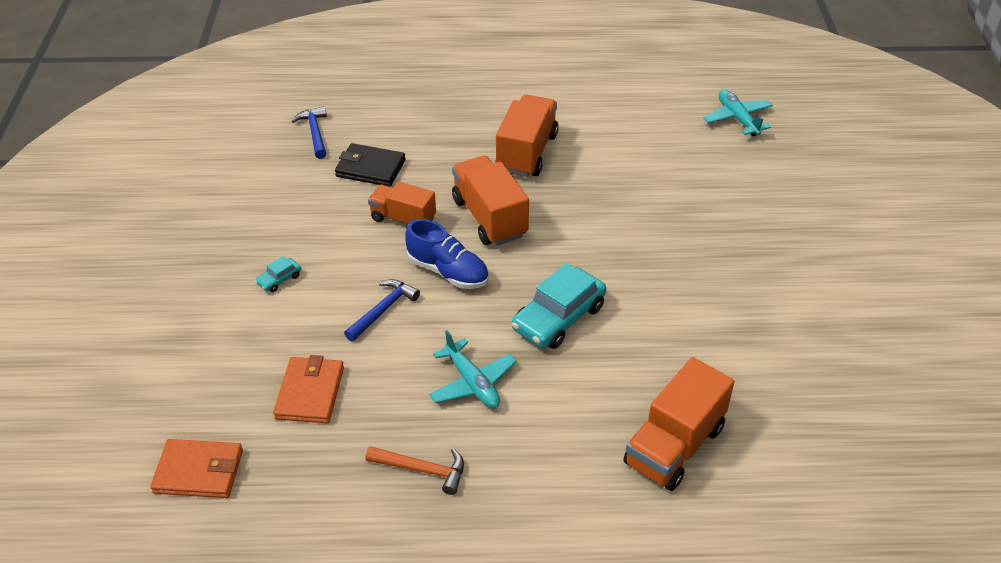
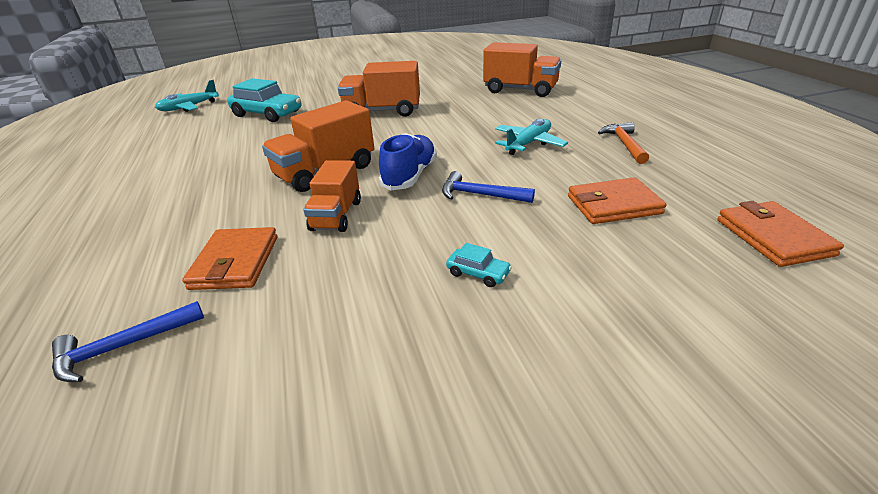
camera: 105 degrees left, 10 degrees down
(370, 168) = (235, 262): black wallet -> orange wallet
(526, 153) = (219, 173): orange truck -> orange truck (382, 111)
(559, 318) = (439, 128): turquoise car -> turquoise car (267, 114)

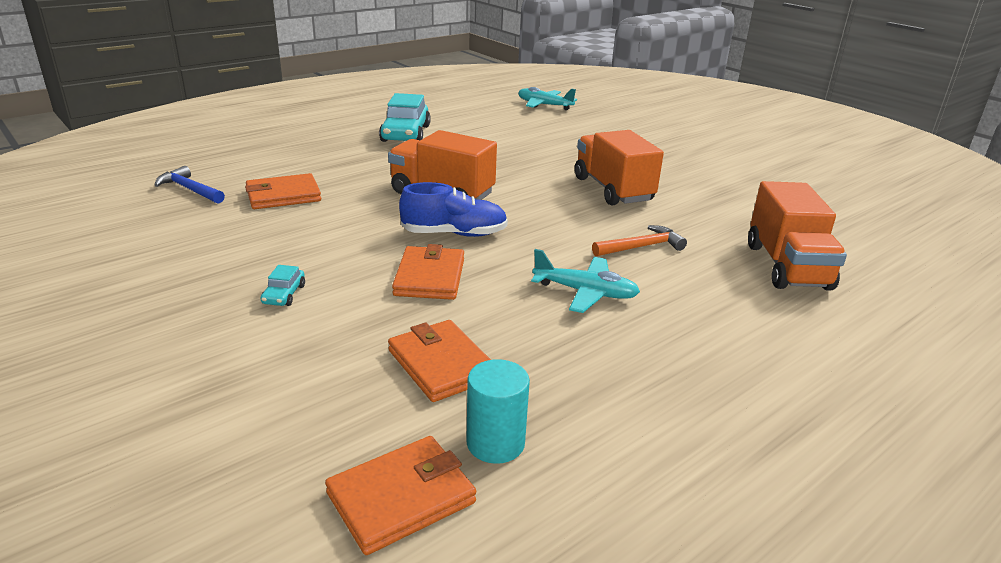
camera: 65 degrees right, 5 degrees down
(267, 114) = (556, 138): turquoise car -> turquoise car (405, 134)
(336, 215) = (362, 216): orange truck -> none
(480, 195) = (430, 277): blue hammer -> orange wallet
(624, 144) = (638, 370): orange hammer -> orange hammer (641, 247)
(706, 197) = (495, 443): none -> turquoise cylinder

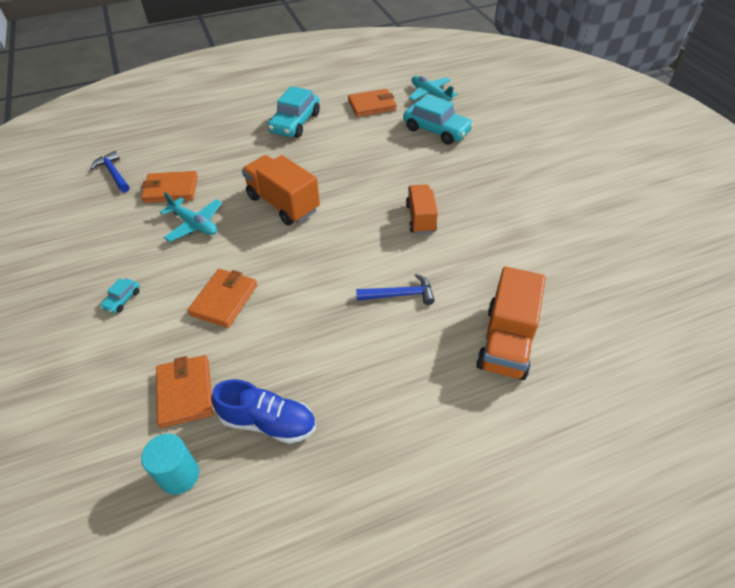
camera: 20 degrees right, 20 degrees up
(401, 498) = (101, 506): orange wallet -> orange wallet (372, 105)
(454, 234) = (267, 254): blue shoe -> blue shoe (268, 422)
(573, 128) = (436, 130): none -> turquoise car
(585, 292) = (325, 339): turquoise plane -> turquoise plane (194, 224)
(612, 189) = (420, 218): orange truck -> orange truck, size x0.65
(641, 247) = (399, 294): orange hammer -> blue hammer

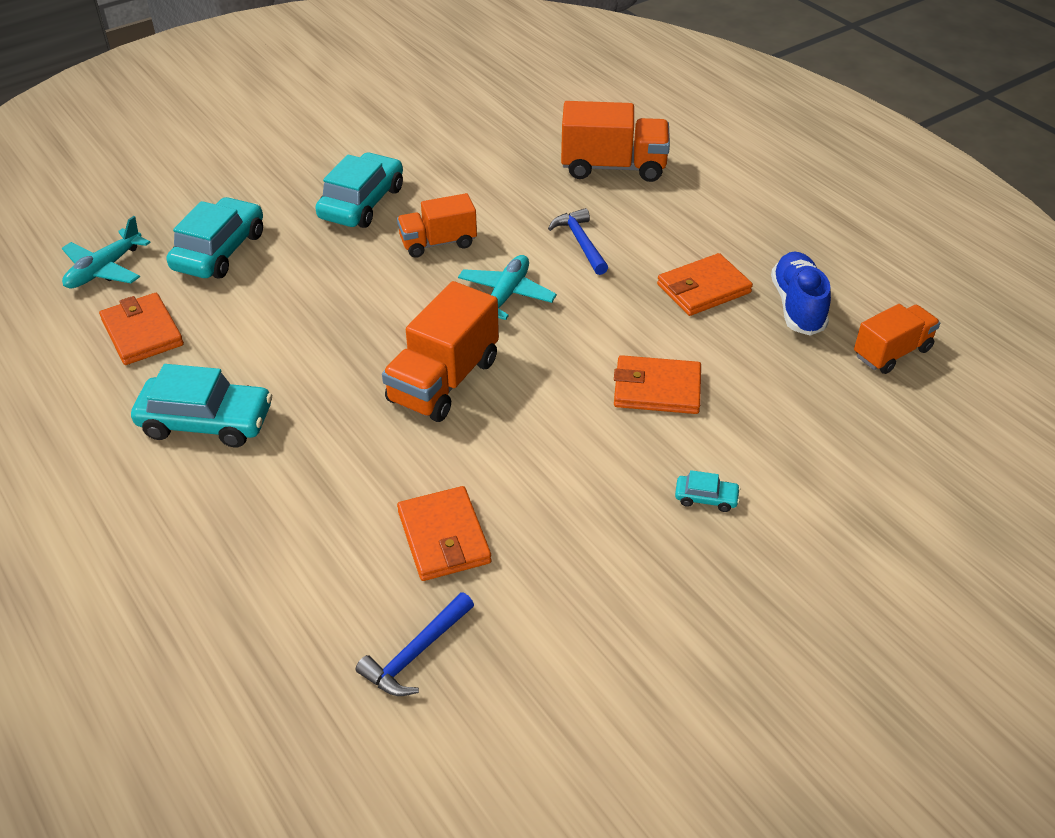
camera: 105 degrees left, 5 degrees down
(179, 475) = (891, 352): turquoise cylinder -> orange truck
(185, 392) = (803, 380): orange wallet -> orange wallet (703, 288)
(194, 224) = (523, 472): turquoise plane -> turquoise plane (506, 295)
(476, 188) = (362, 203): none -> turquoise car

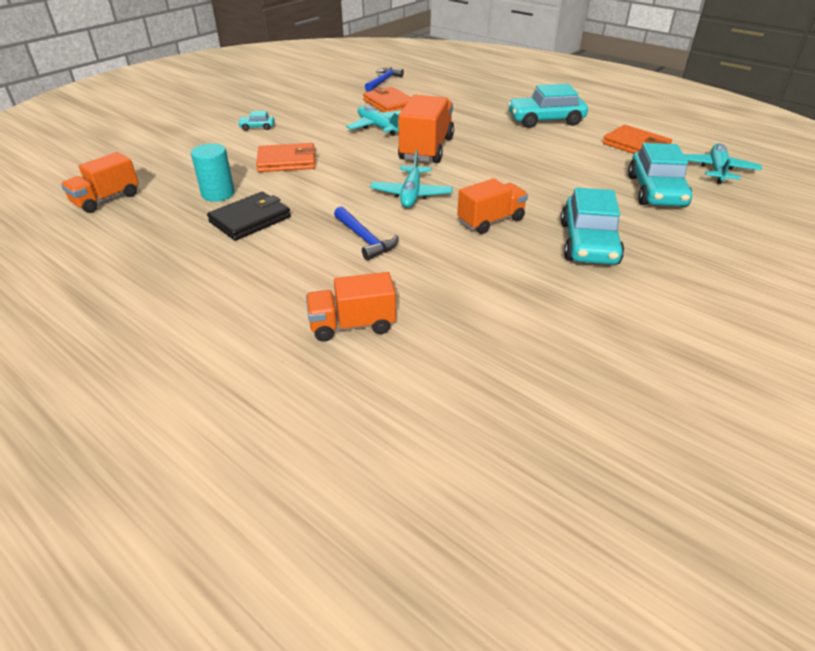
camera: 165 degrees right, 5 degrees down
(496, 456) = (377, 127): none -> turquoise plane
(613, 167) = (352, 325): orange truck -> orange truck, size x0.65
(703, 288) = (250, 219): orange wallet -> black wallet
(748, 338) = (218, 194): none -> turquoise cylinder
(797, 306) = (171, 218): blue shoe -> none

